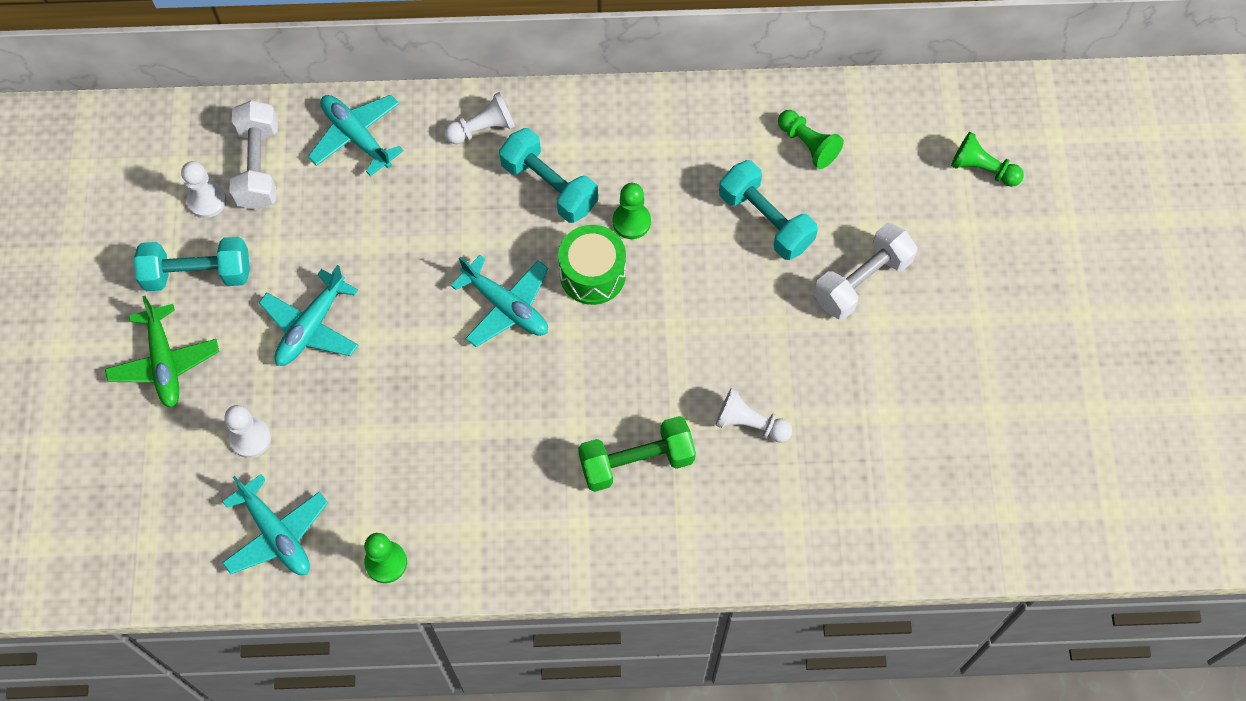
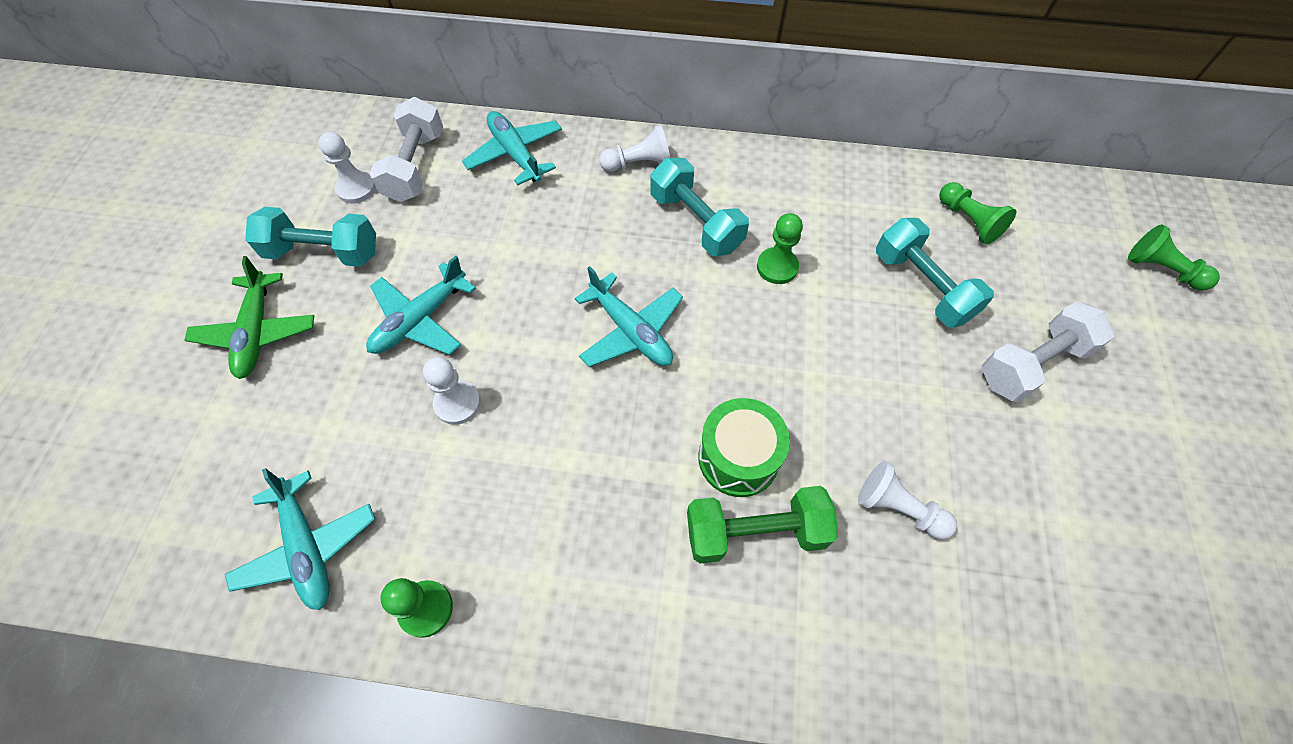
camera: 10 degrees right, 5 degrees down
(250, 438) = (317, 427): white pawn -> white pawn (457, 403)
(592, 274) = (729, 312): green drum -> green drum (738, 457)

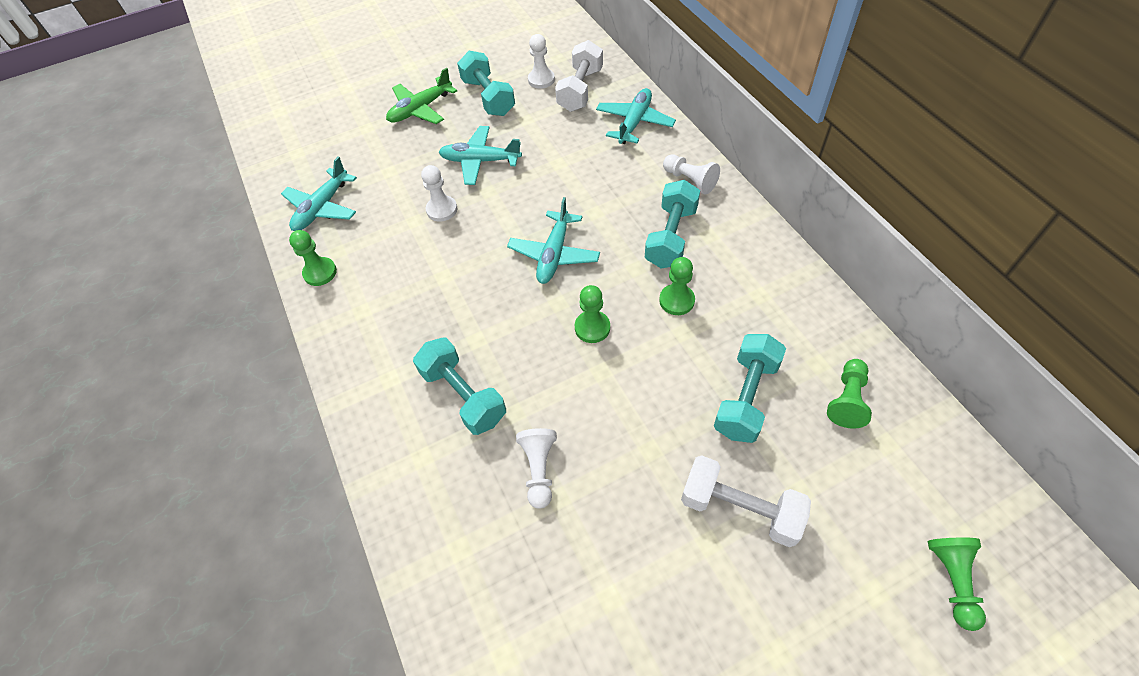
camera: 60 degrees right, 5 degrees down
(415, 166) = (580, 90): white dumbbell -> white dumbbell turned 45 degrees counterclockwise
(738, 457) = (508, 359): green drum -> none
(755, 532) = (463, 395): green dumbbell -> turquoise dumbbell
(756, 355) = (592, 328): none -> green pawn

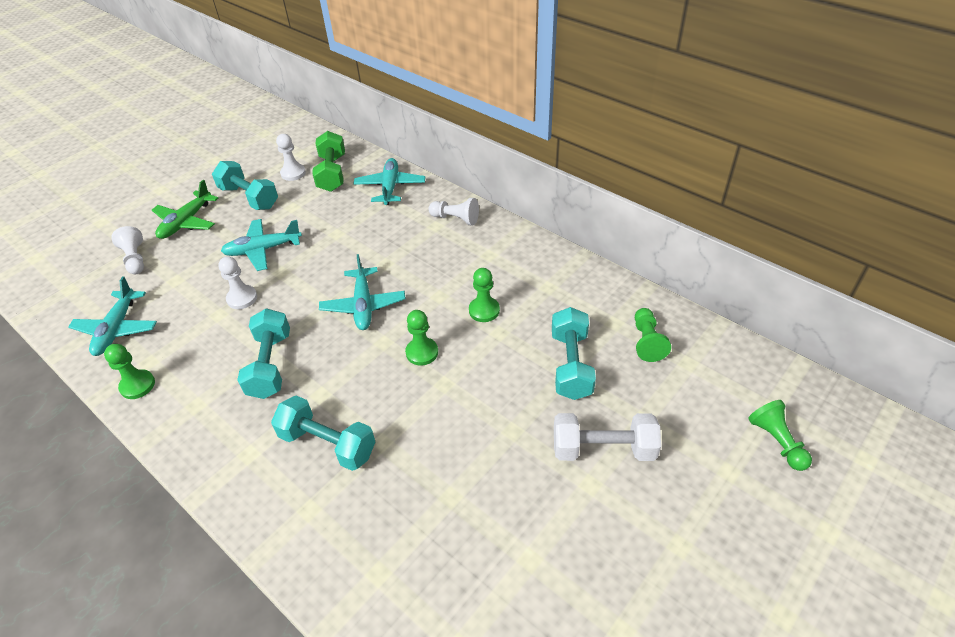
camera: 25 degrees left, 10 degrees down
(539, 469) = (423, 480): white pawn -> white pawn (135, 259)
(580, 90) = (332, 173): white dumbbell -> green dumbbell
(671, 237) = (458, 264): turquoise dumbbell -> turquoise dumbbell (270, 365)

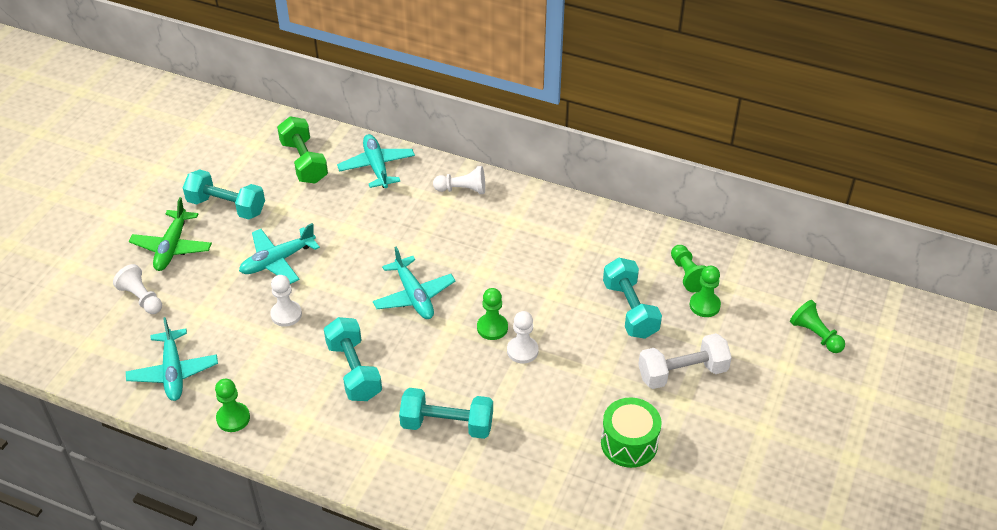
camera: 20 degrees left, 0 degrees up
(293, 173) = (259, 169): white pawn -> white pawn (522, 351)
(484, 310) = (532, 277): green pawn -> green pawn (704, 305)
(510, 518) = (629, 443): none -> green drum

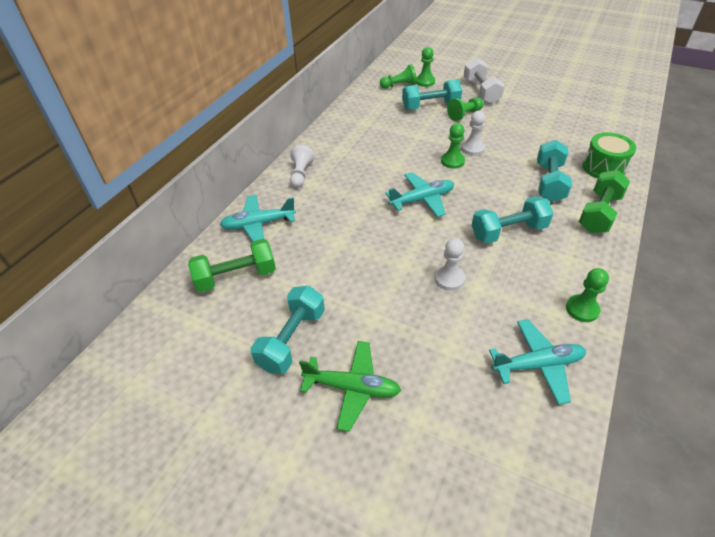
camera: 85 degrees left, 0 degrees up
(141, 298) = (434, 411): white pawn -> none
(277, 261) = (378, 289): turquoise plane -> none
(382, 466) = (599, 213): none -> green dumbbell
(629, 443) = (541, 111): green drum -> green drum (603, 167)
(815, 335) = (445, 52): green pawn -> green pawn (464, 114)

